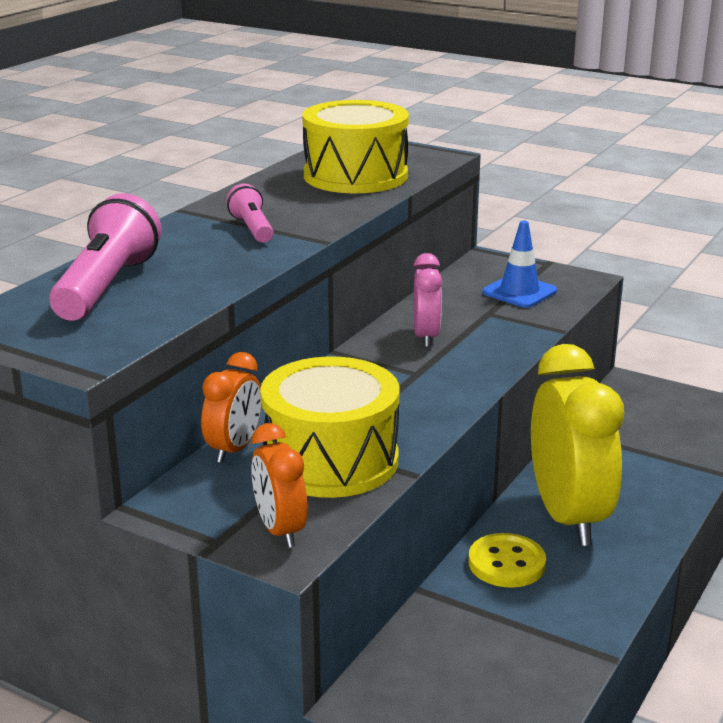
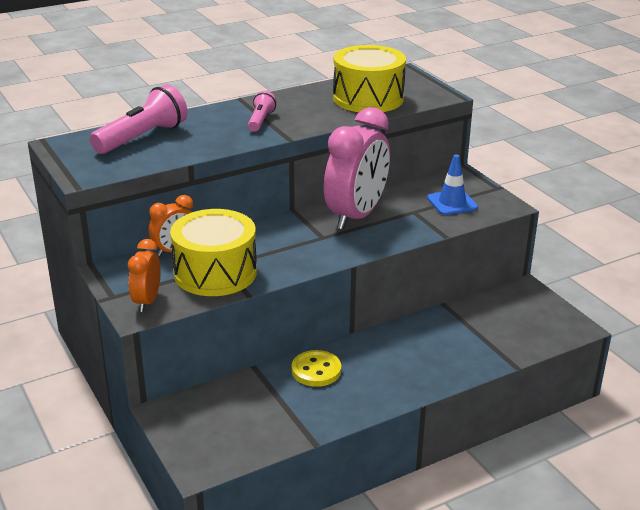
camera: 30 degrees right, 5 degrees up
(426, 337) = (356, 216): pink clock -> pink clock, size x1.95
(568, 517) = (383, 357): yellow clock -> none

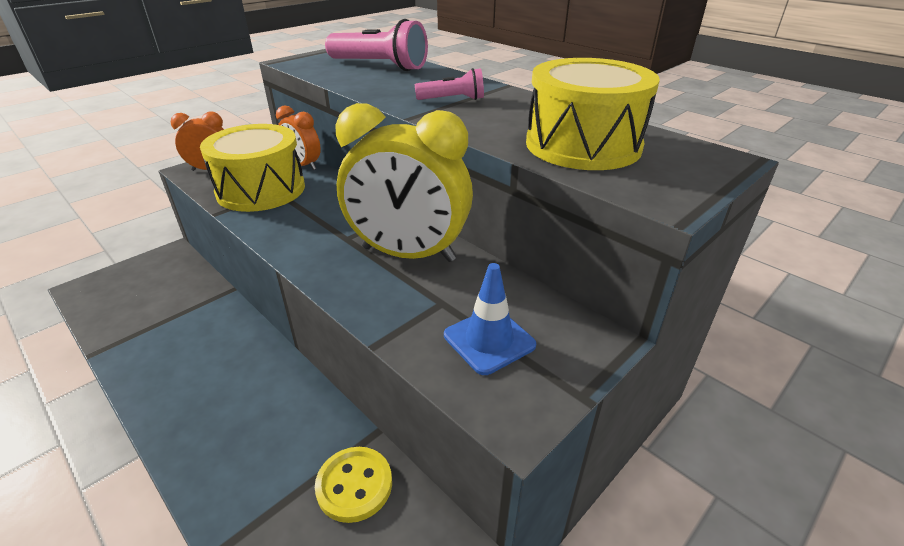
camera: 75 degrees right, 5 degrees up
(316, 370) = (220, 332): yellow button -> yellow button (354, 485)
(356, 216) = (408, 254): pink clock -> yellow clock

